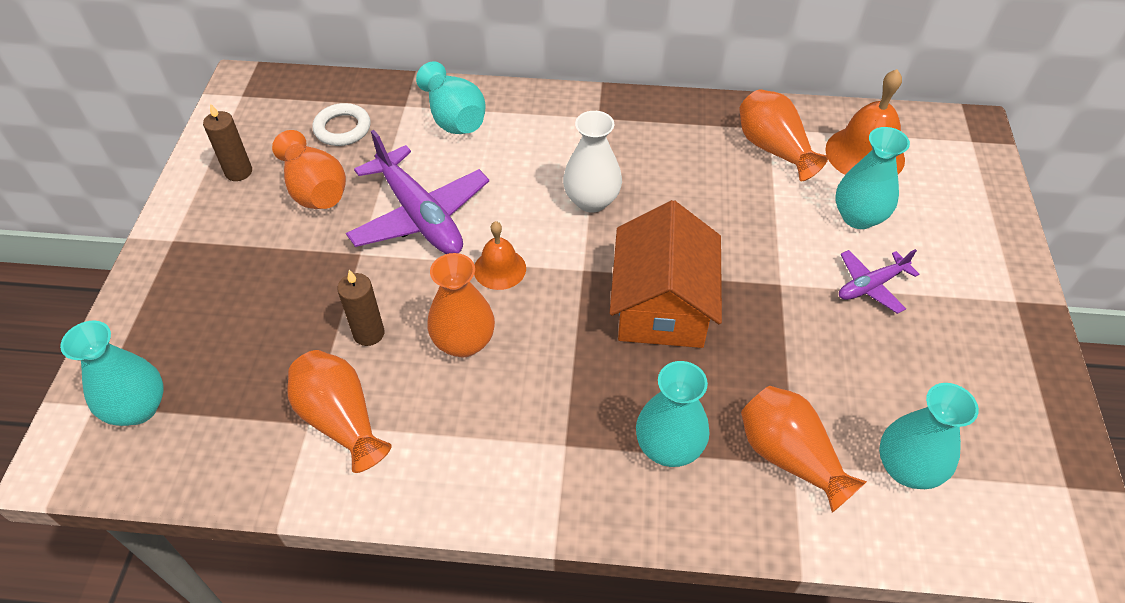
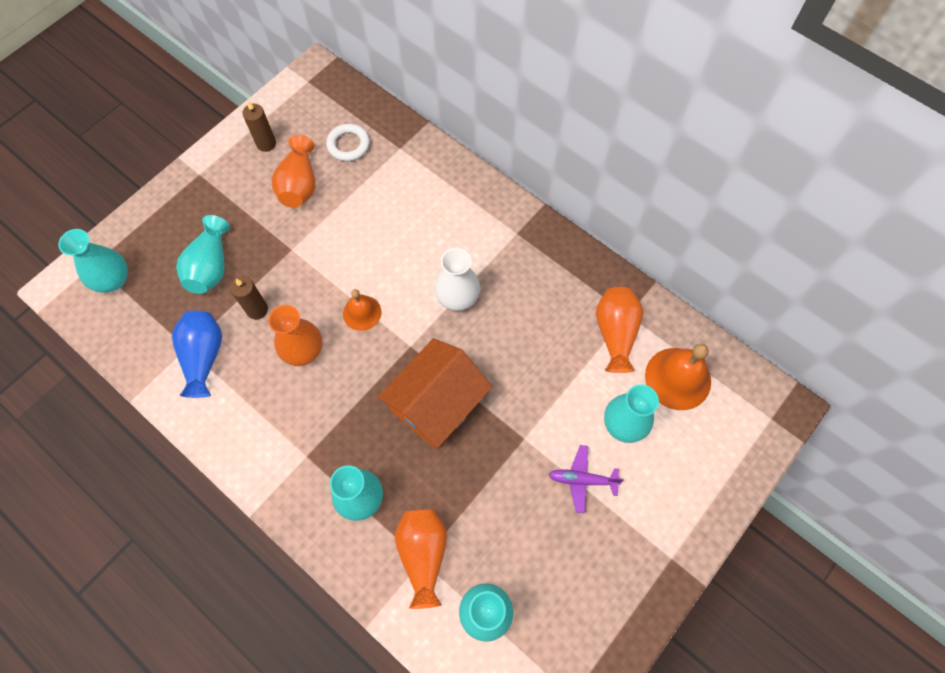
camera: 35 degrees right, 15 degrees up
(341, 420) = (204, 357): orange vase -> blue vase
(420, 216) = (345, 243): purple plane -> none
(454, 118) = (422, 177): turquoise vase -> turquoise vase (210, 266)

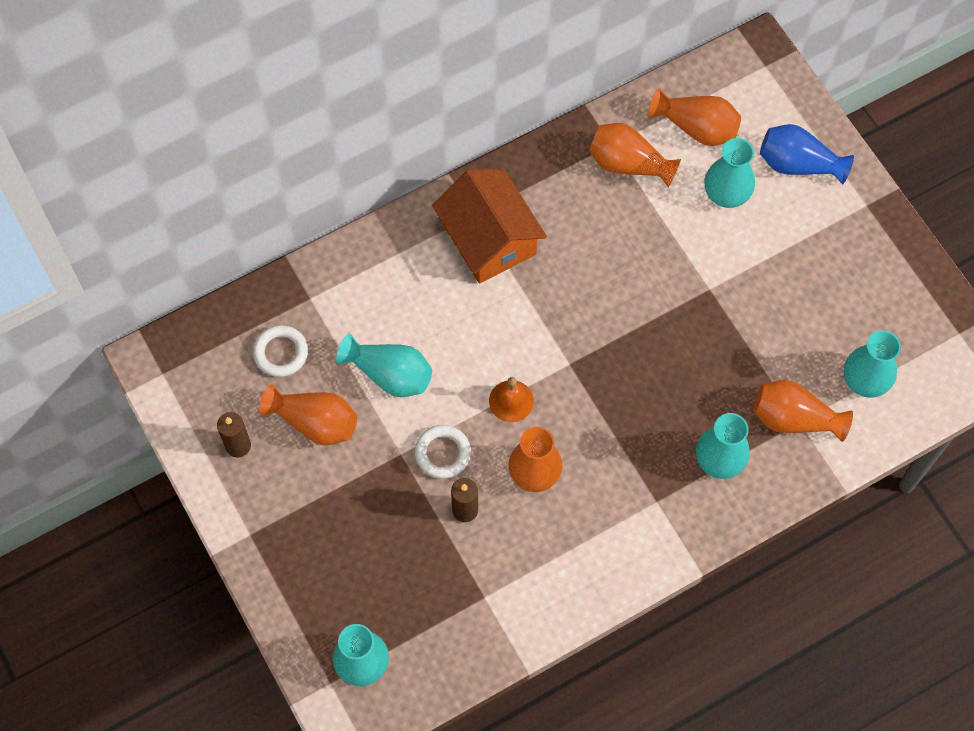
camera: 70 degrees left, 0 degrees up
(204, 357) = (503, 580): blue vase -> blue vase (798, 164)
(210, 266) = (388, 548): turquoise vase -> turquoise vase (389, 374)
(301, 278) = (442, 453): none -> white ring
(437, 403) = (643, 358): orange house -> orange house (489, 238)
(457, 297) = (530, 299): white vase -> none
(582, 480) = (768, 252): purple plane -> none
(678, 378) = (696, 128): orange bell -> orange vase

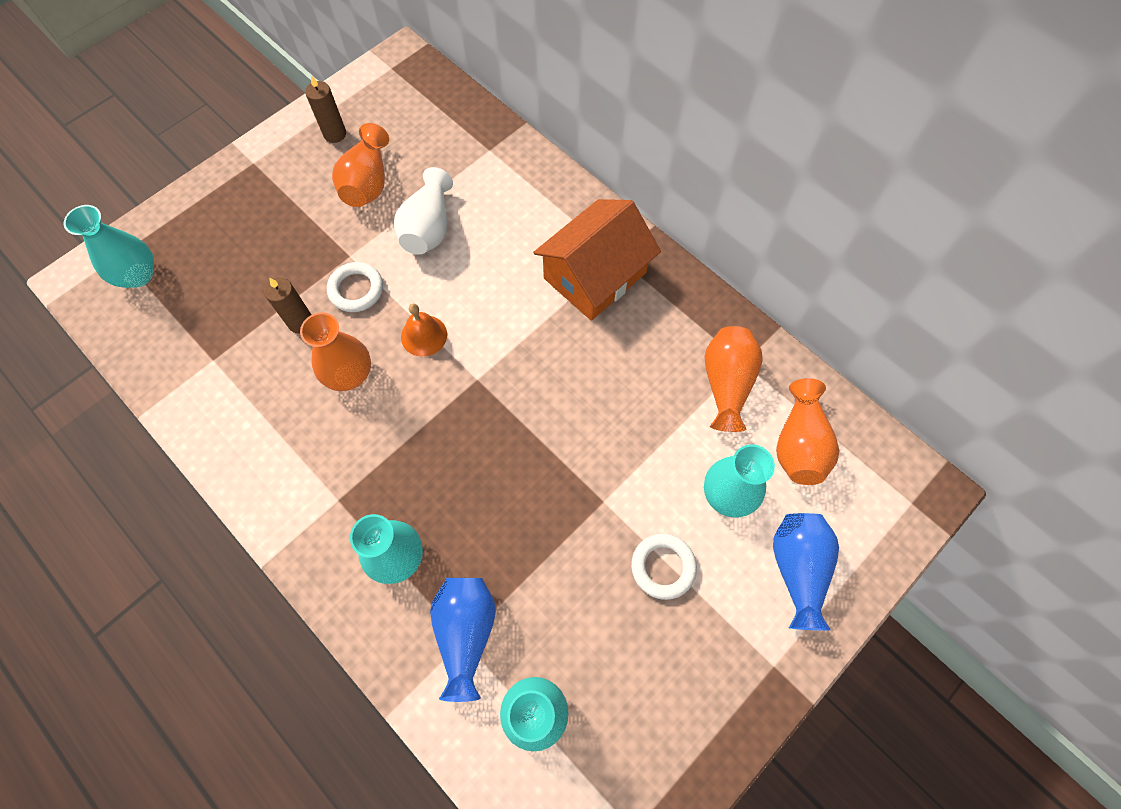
camera: 75 degrees right, 0 degrees up
(281, 353) = (430, 142): white ring -> white ring (663, 567)
(389, 374) = (428, 228): turquoise vase -> white vase
(794, 418) = (466, 633): orange vase -> blue vase

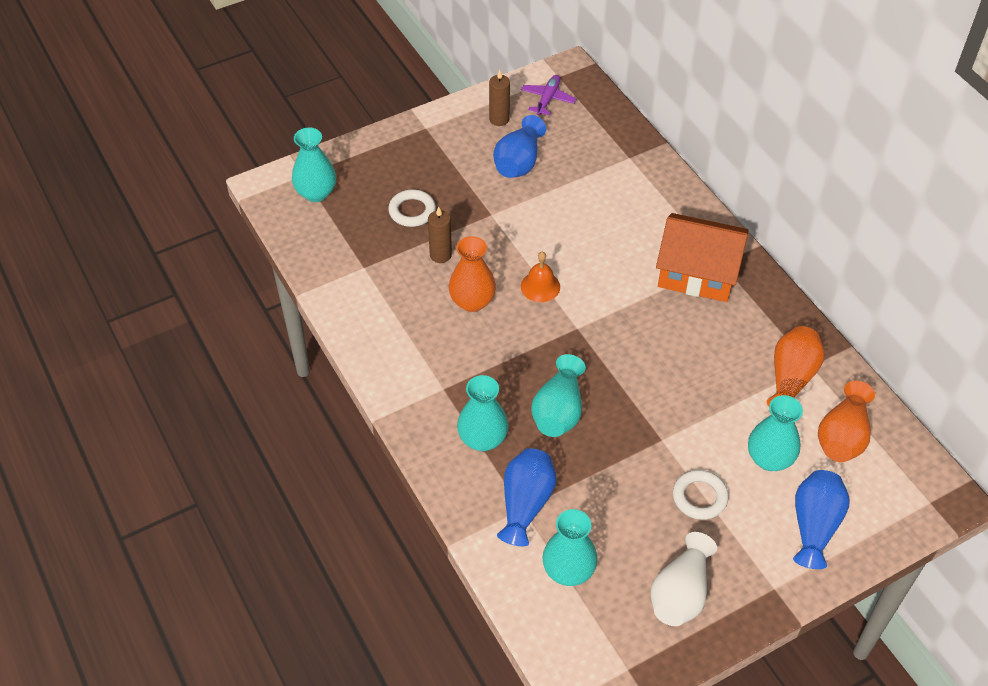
camera: 15 degrees right, 15 degrees down
(356, 290) = (491, 241): white ring -> white ring (412, 211)
(367, 183) = (518, 162): orange vase -> blue vase
(384, 98) = (547, 99): none -> purple plane
(428, 228) = (562, 207): white vase -> white vase (680, 593)
(478, 495) = (558, 411): none -> turquoise vase
(595, 275) = (697, 272): orange house -> orange house turned 45 degrees clockwise

